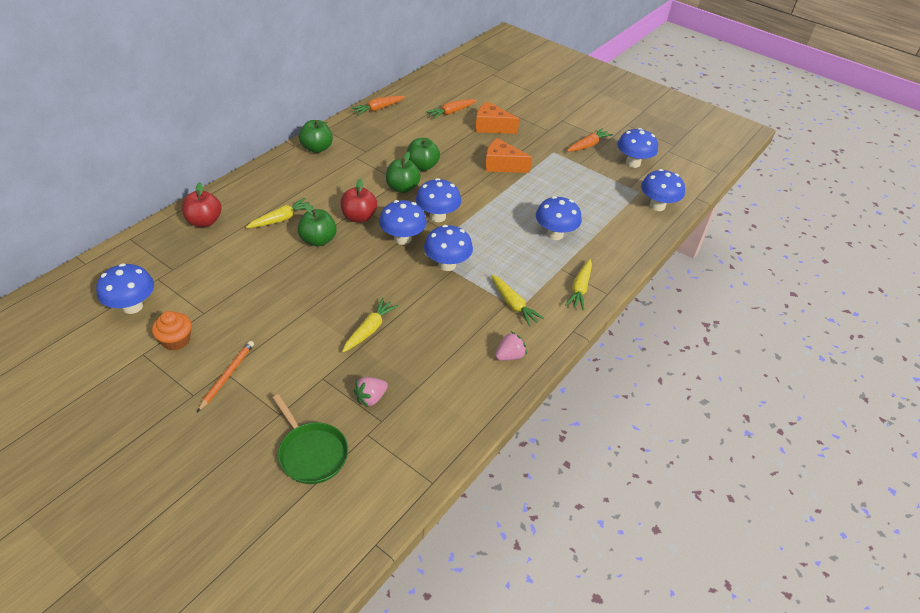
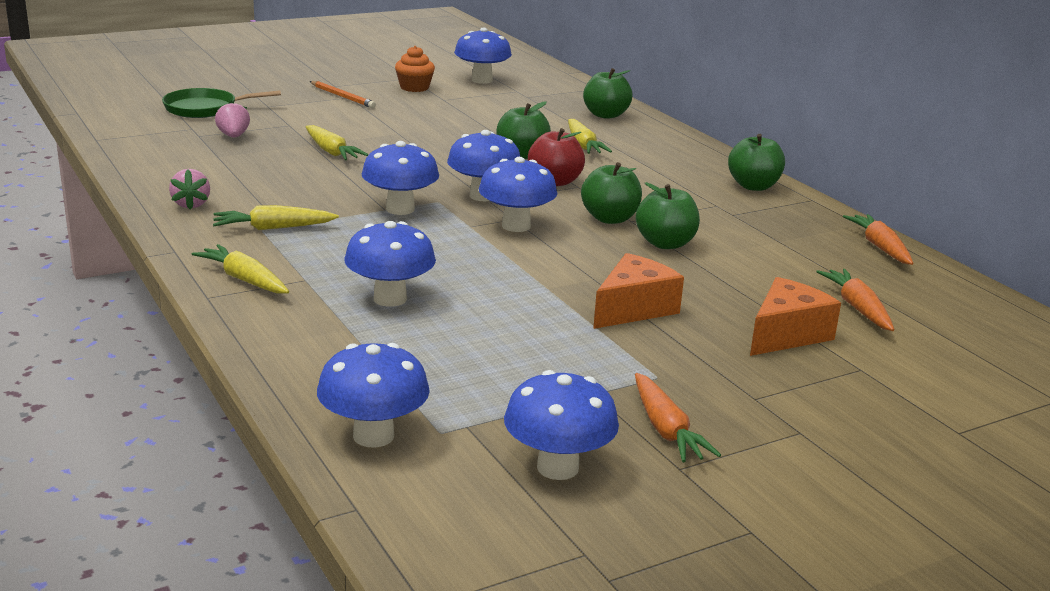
camera: 115 degrees right, 20 degrees down
(204, 221) = (605, 115): red apple -> green apple

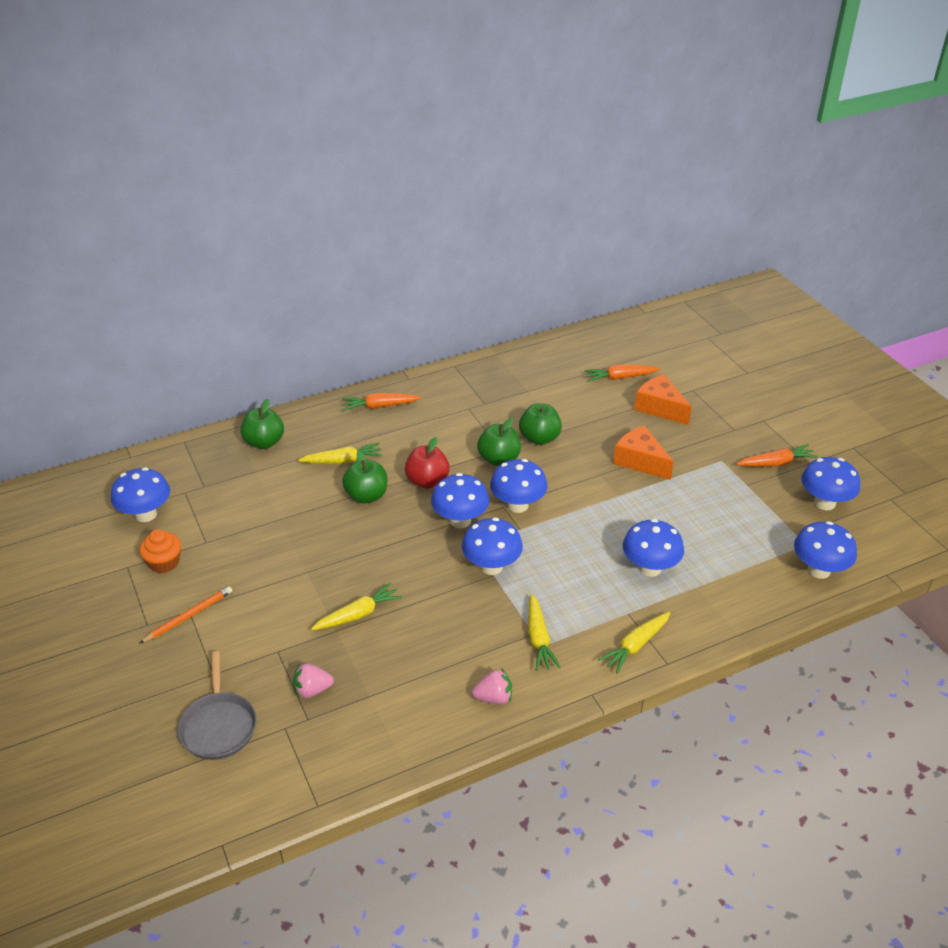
camera: 85 degrees left, 15 degrees up
(204, 109) = (219, 726): green pan -> grey pan
(753, 186) = (431, 387): green apple -> none
(880, 247) = (532, 353): orange carrot -> orange carrot (380, 406)

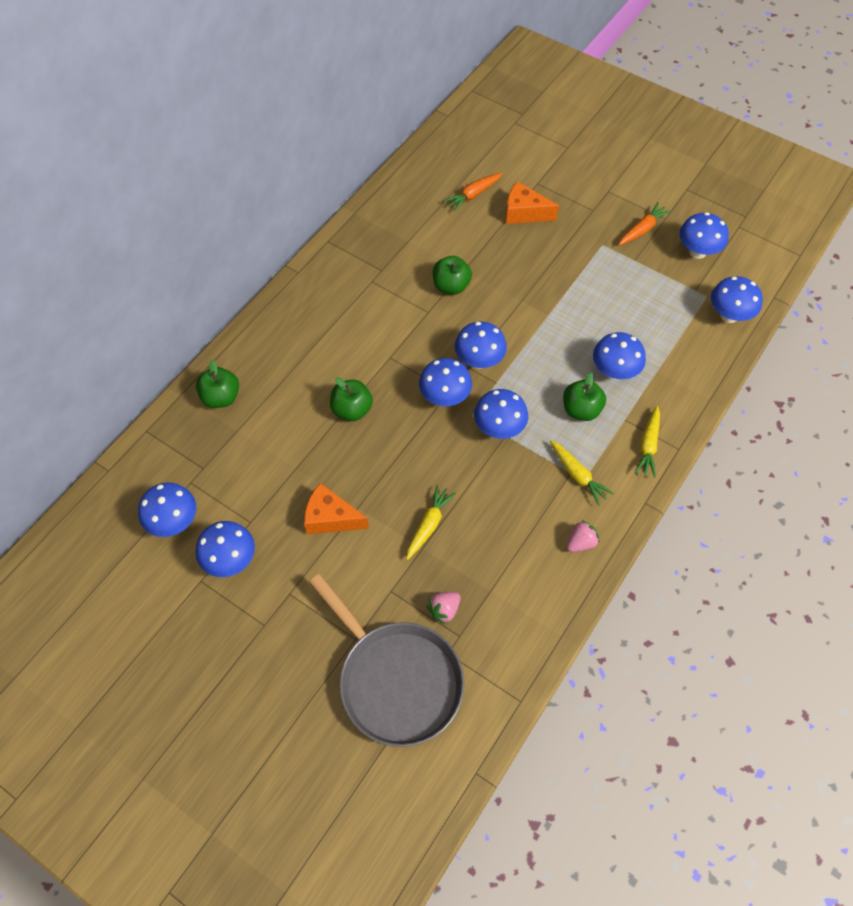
camera: 30 degrees left, 20 degrees up
(164, 563) = (230, 560): orange cupcake -> blue mushroom
(189, 616) = (293, 598): orange pencil -> none
(219, 726) = (396, 680): grey pan -> grey pan, size x1.79
(342, 461) = (305, 384): yellow carrot -> none
(380, 406) = (294, 313): orange carrot -> none
(427, 481) = (391, 371): red apple -> none
(499, 459) = (433, 322): green apple -> green apple (581, 410)
(640, 461) = (543, 273): orange cheese -> orange cheese (331, 518)

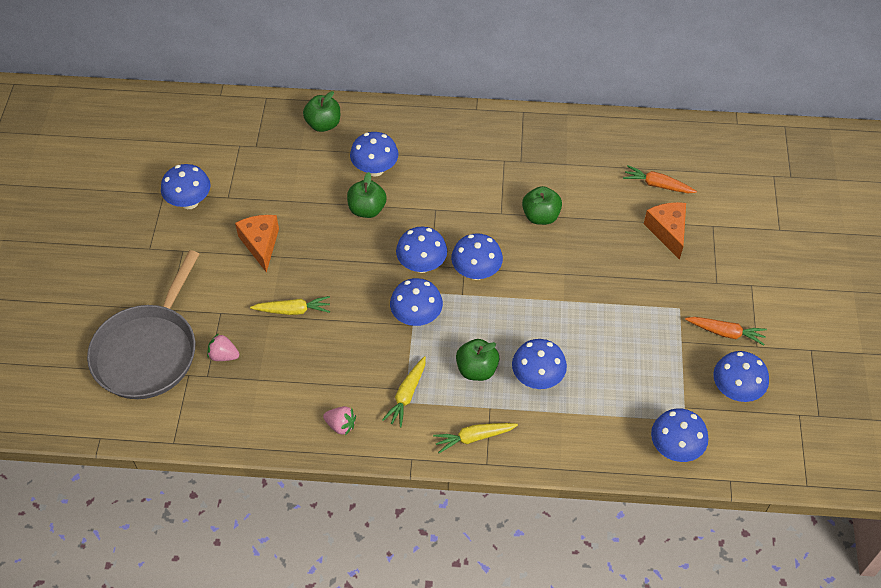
camera: 60 degrees right, 5 degrees down
(174, 522) = (201, 153): blue mushroom -> blue mushroom (375, 169)

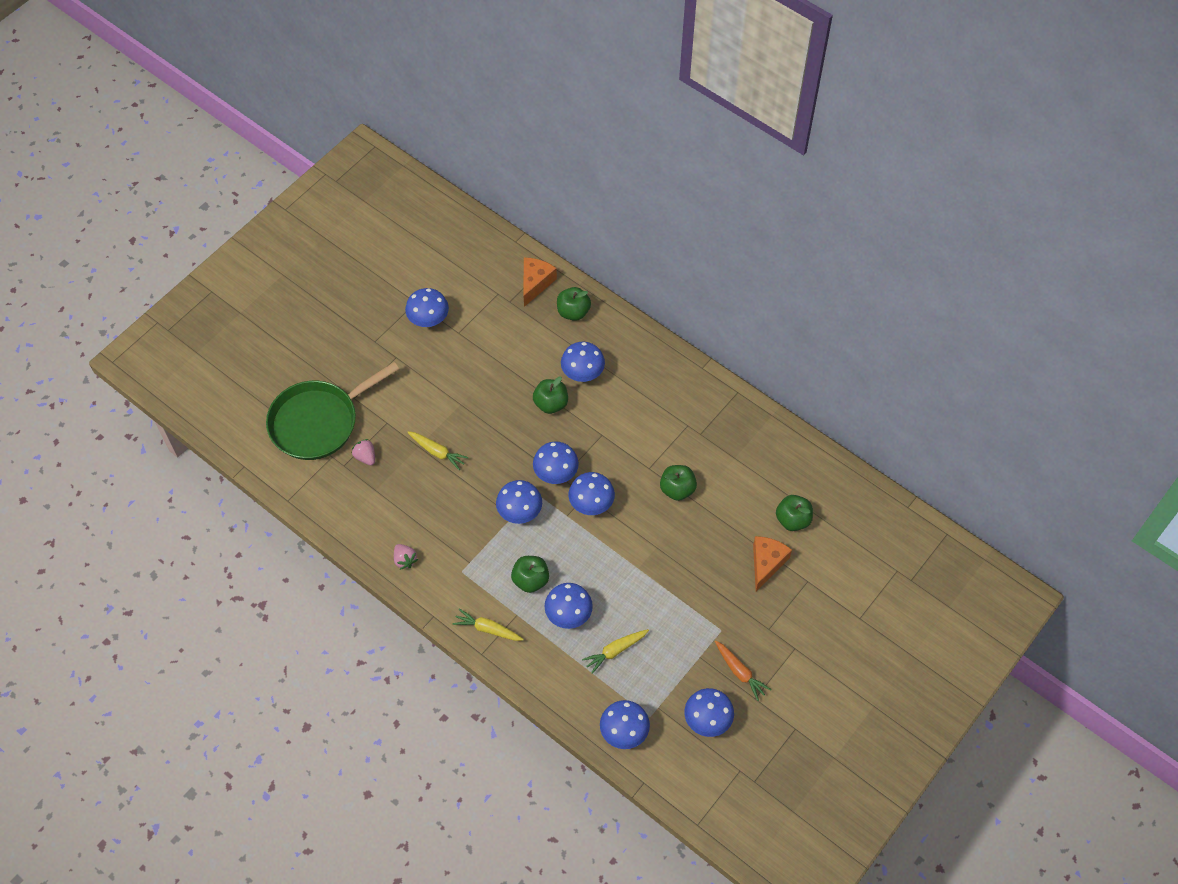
camera: 35 degrees right, 5 degrees up
(148, 352) = (318, 422): grey pan -> green pan
(261, 244) = (453, 385): orange cheese -> orange cheese (535, 283)
(407, 395) = (466, 567): yellow carrot -> yellow carrot (615, 651)
(657, 185) = (792, 520): orange carrot -> green apple

